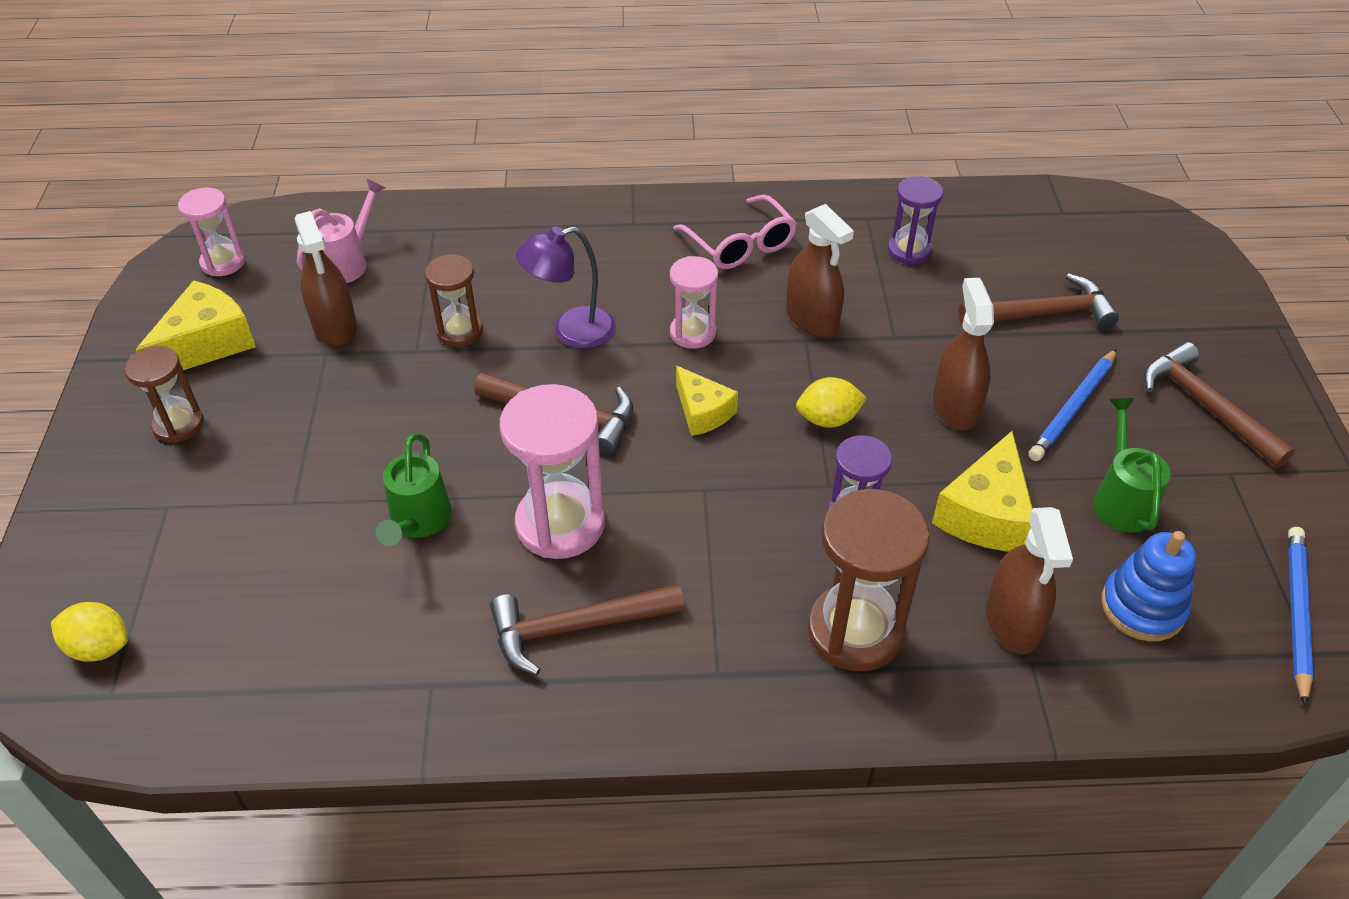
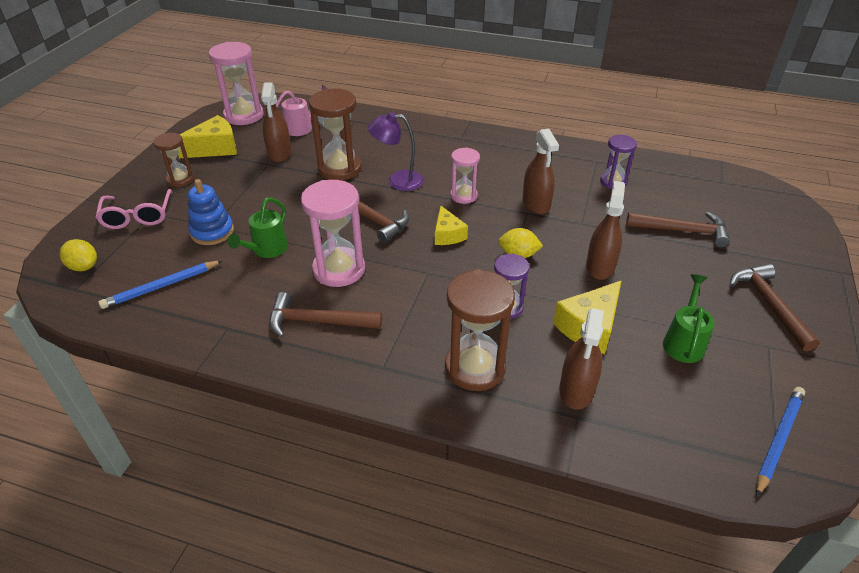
camera: 20 degrees right, 5 degrees down
(223, 262) = (244, 115): pink hourglass -> pink hourglass, size x1.68
(460, 331) = (340, 168): brown hourglass -> brown hourglass, size x1.68
(740, 245) = (514, 159): pink glasses -> pink glasses (137, 216)
(1073, 408) = (676, 285): blue pencil -> blue pencil (161, 286)
(1142, 607) = (668, 406): blue stacking toy -> blue stacking toy (212, 232)

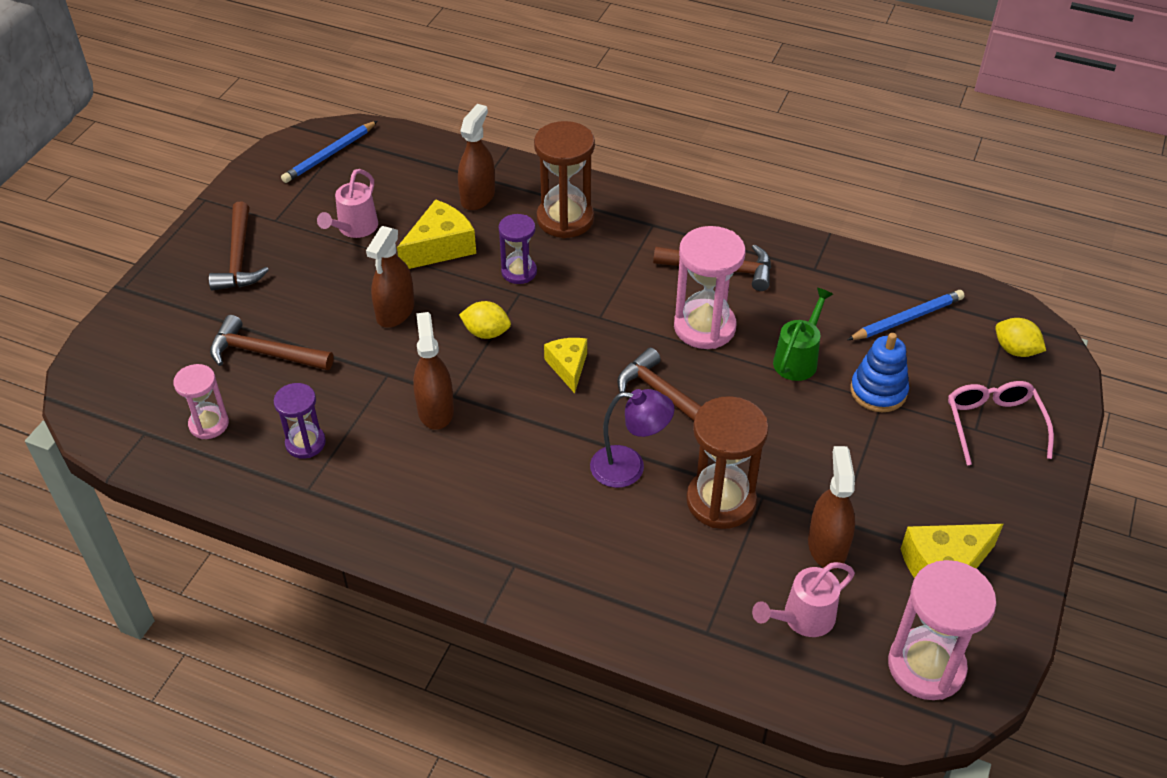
camera: 175 degrees left, 5 degrees up
(180, 180) = (968, 493): brown hourglass -> none
(463, 196) = (534, 431): pink hourglass -> pink hourglass (209, 424)
(684, 341) = (354, 229): green watering can -> pink watering can

